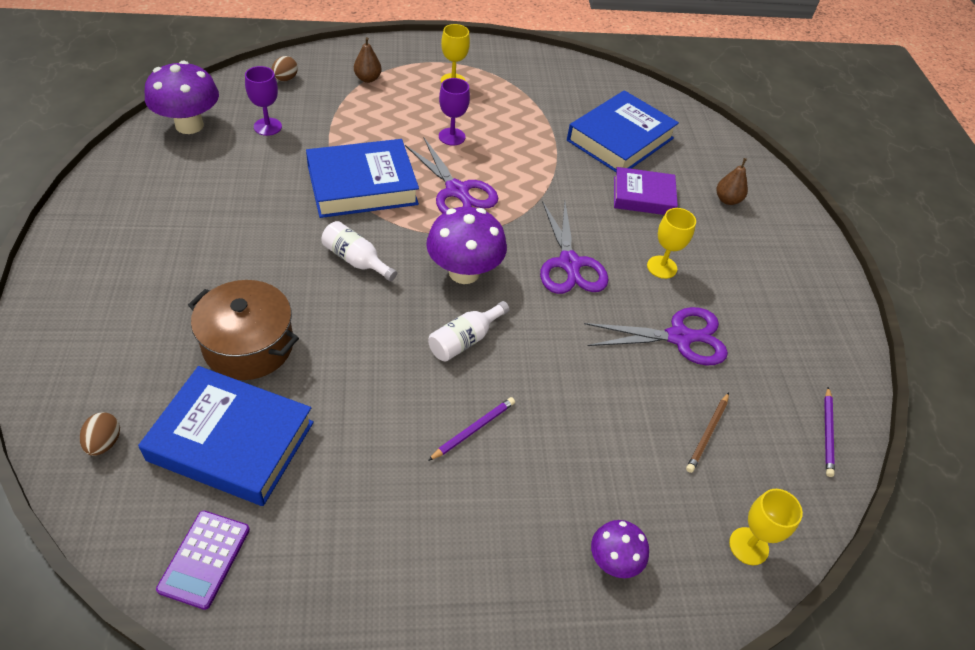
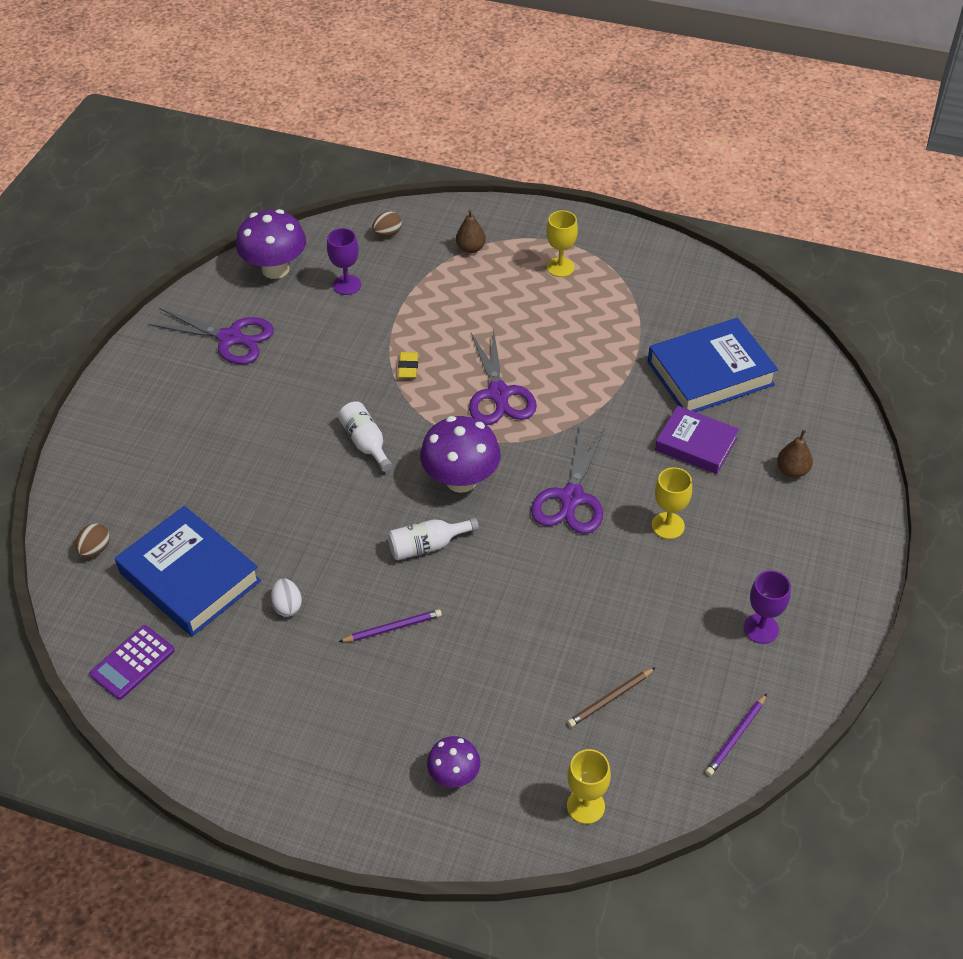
camera: 30 degrees right, 0 degrees up
(248, 345) = (237, 499): brown pot -> none
(354, 440) = (287, 606): none -> white egg
(362, 185) = (408, 367): blue book -> yellow eraser
(452, 137) = (525, 332): purple goblet -> purple goblet (761, 628)
(679, 337) = (640, 601): purple scissors -> purple scissors (230, 338)

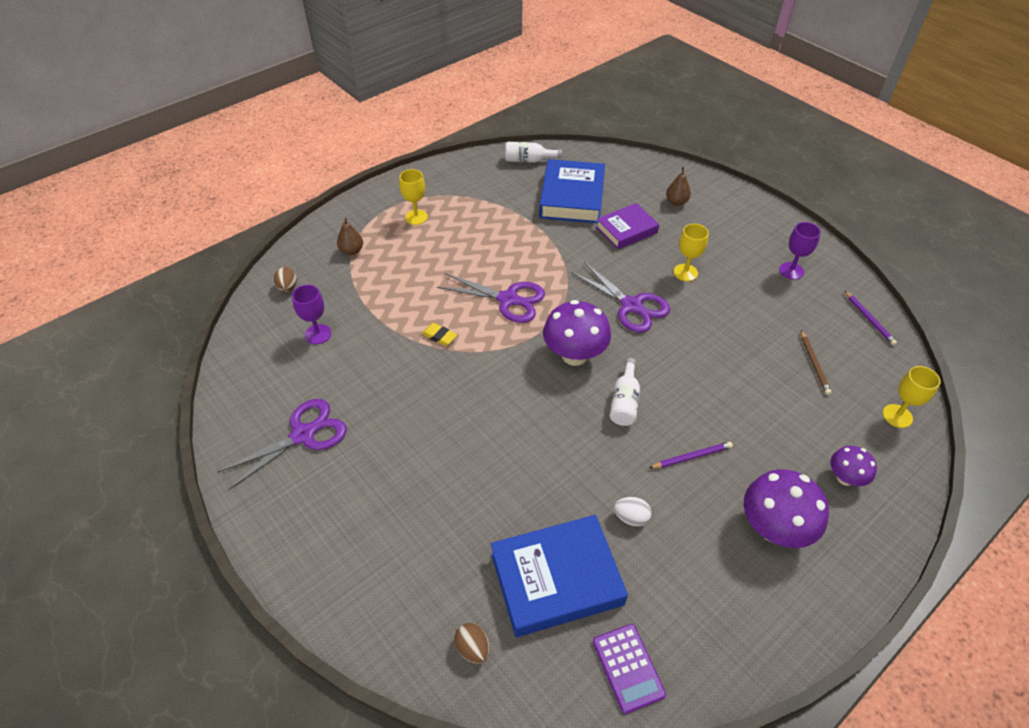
camera: 60 degrees left, 0 degrees up
(275, 269) = (253, 371): purple mushroom -> purple mushroom (773, 528)
(366, 442) = (496, 394): white bottle -> white bottle (528, 160)
(392, 628) = (691, 457): purple pencil -> purple pencil turned 60 degrees clockwise

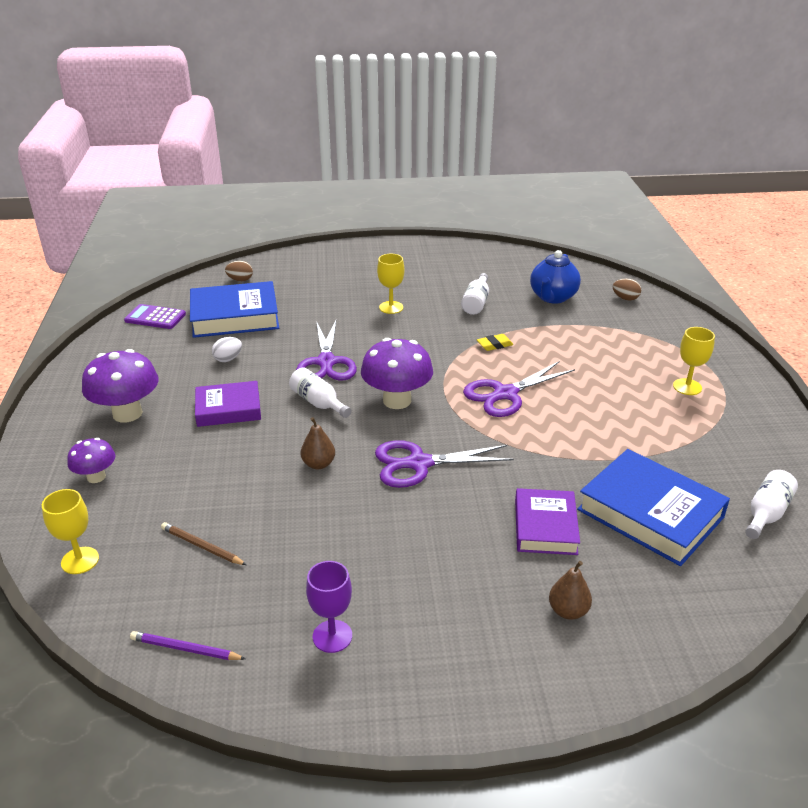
camera: 125 degrees right, 15 degrees down
(303, 435) = (456, 271): purple scissors -> purple scissors (326, 362)
(318, 334) = (553, 297): purple goblet -> blue teapot
(352, 251) = (655, 337): brown pear -> brown pear (318, 464)
(368, 383) = (476, 303): none -> white bottle
(556, 579) = (235, 316): blue book -> blue book turned 60 degrees clockwise
(685, 272) = (426, 533): yellow goblet -> yellow goblet (391, 307)
(691, 457) = (228, 409): purple pencil -> purple book

